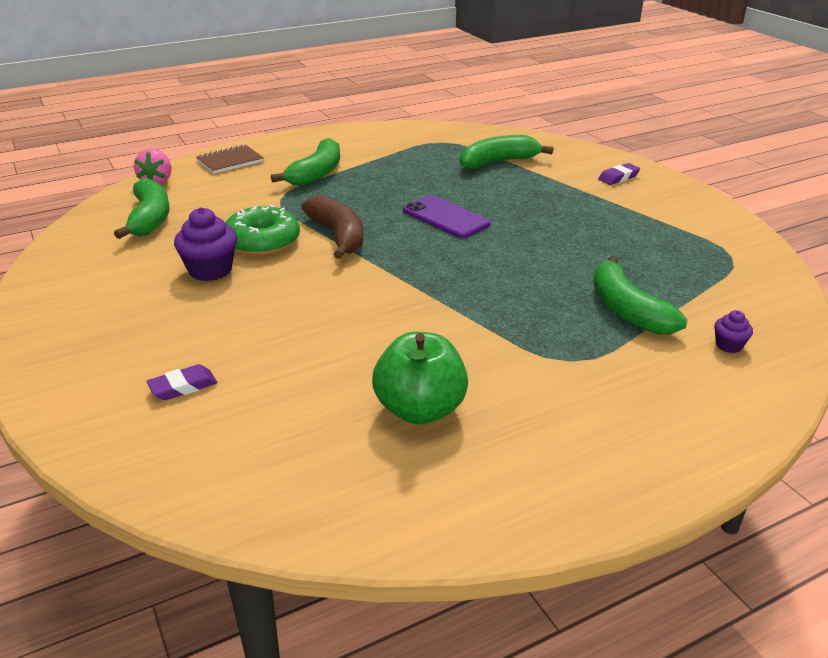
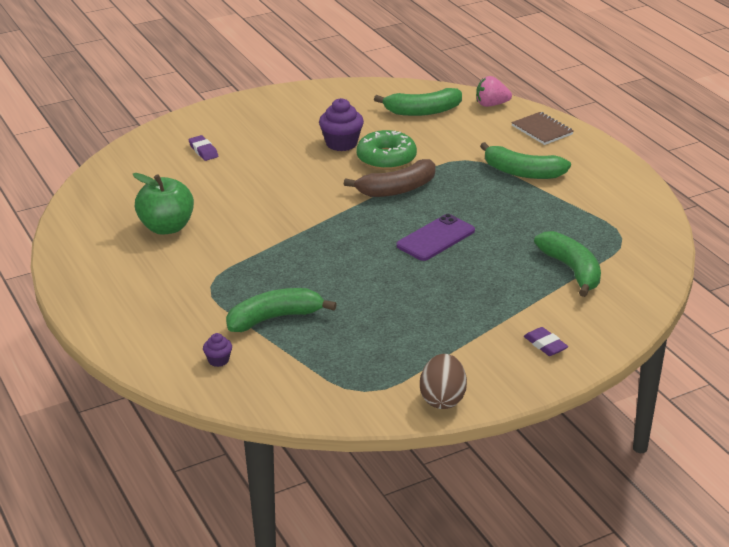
camera: 90 degrees right, 0 degrees up
(722, 220) = (442, 399): none -> brown egg

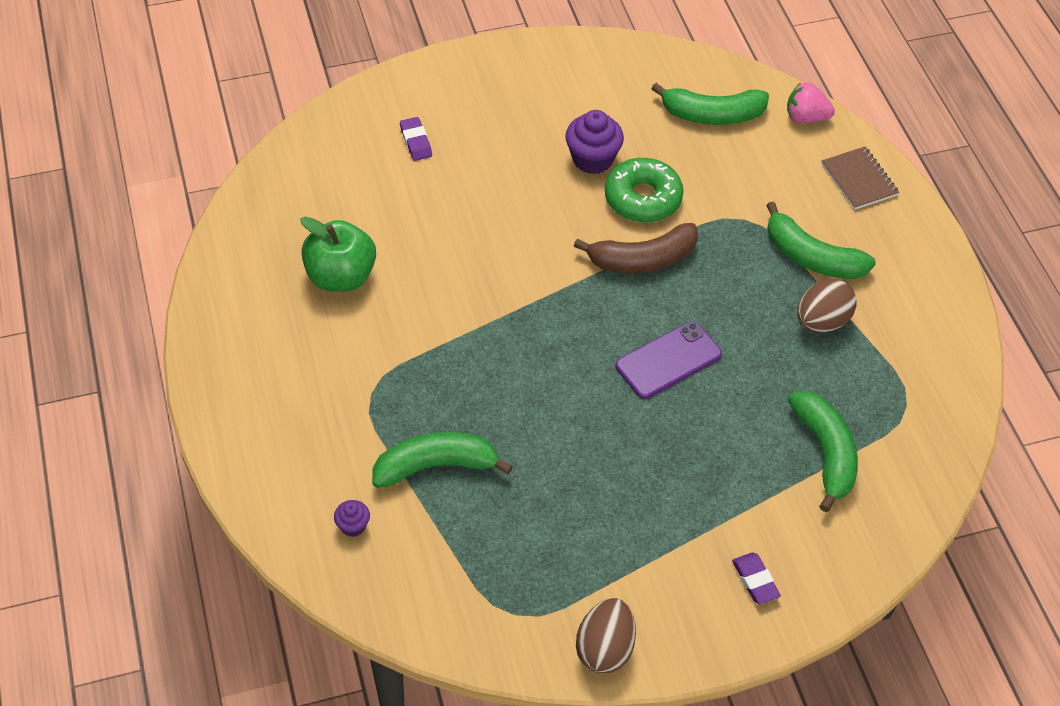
camera: 10 degrees right, 20 degrees up
(542, 203) = (822, 321): none -> brown egg

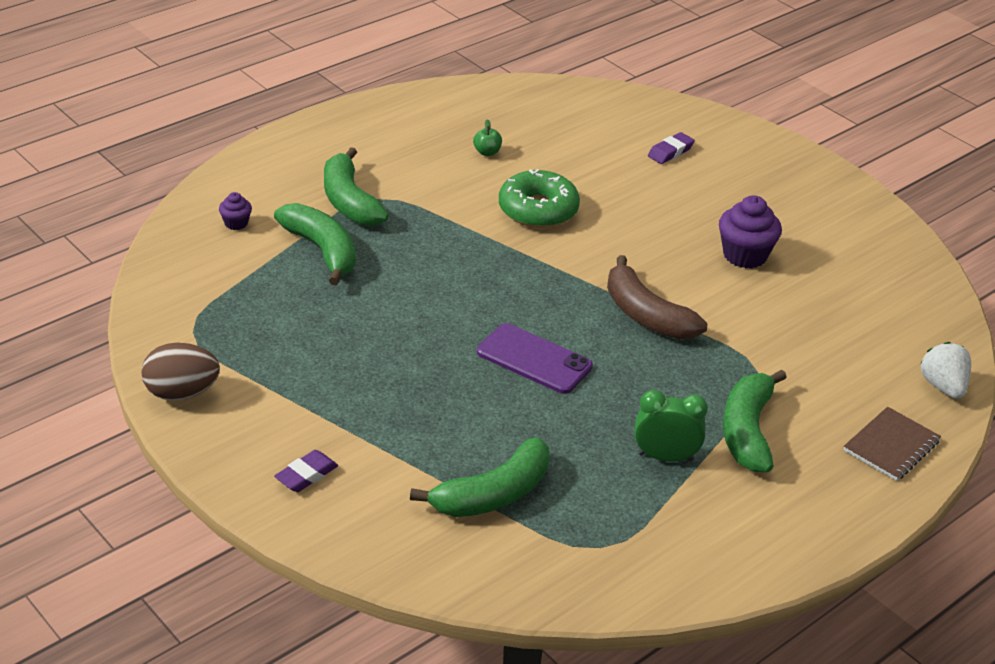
camera: 65 degrees right, 15 degrees down
(341, 277) = (487, 152): green apple -> green apple, size x0.42
(643, 198) = (723, 298): green donut -> green donut (538, 210)
(712, 115) = (879, 319): green banana -> green banana (349, 201)
(805, 117) = (943, 386): pink strawberry -> white strawberry
(822, 321) = (665, 457): brown egg -> green clock

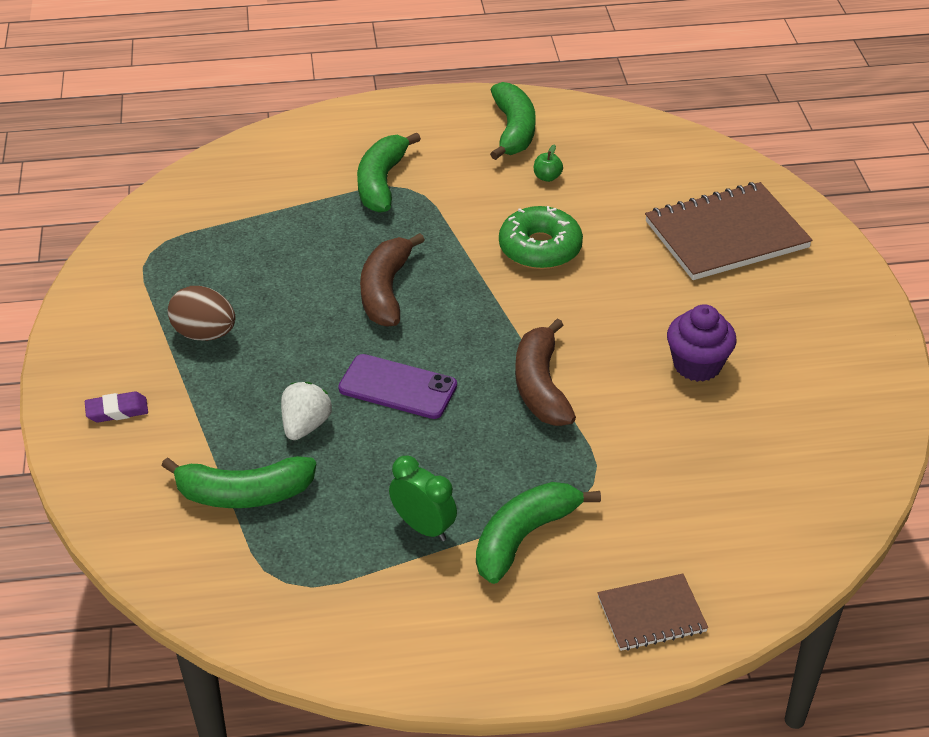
camera: 35 degrees right, 5 degrees up
(182, 393) = (93, 301): brown egg -> brown egg (204, 334)
(236, 223) = (271, 170): purple cupcake -> none
(322, 250) = (316, 219): green banana -> green banana (513, 130)
(445, 287) = (385, 291): none -> brown banana
(534, 359) = (397, 387): purple phone -> purple phone turned 45 degrees counterclockwise
(670, 152) = (726, 235): purple eraser -> brown notebook
(943, 386) = (769, 579): white strawberry -> white strawberry (305, 425)

